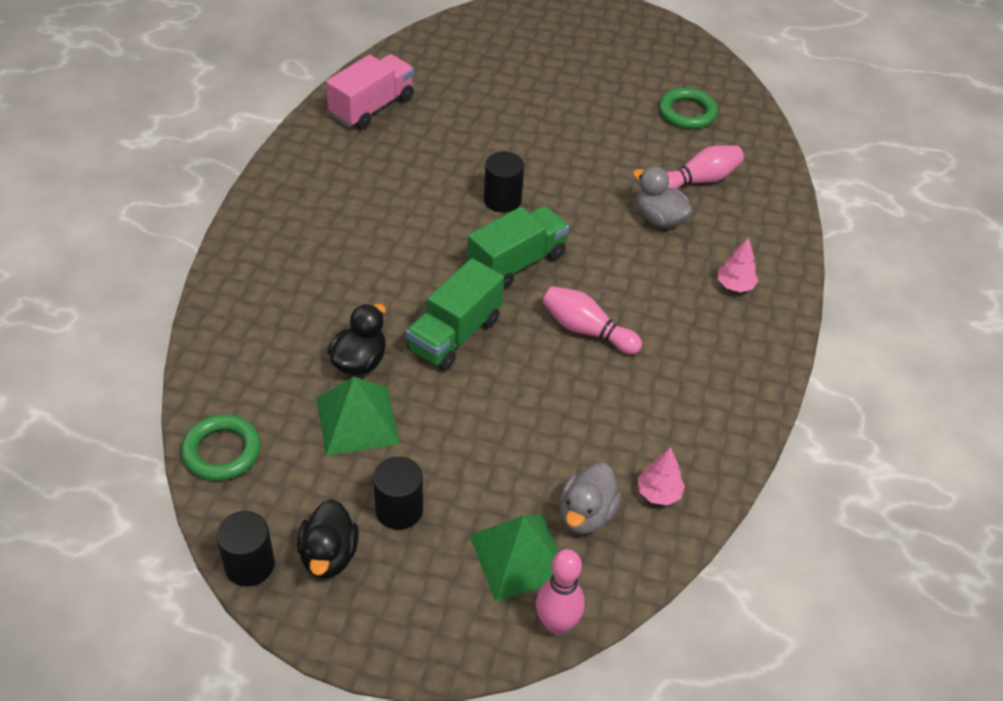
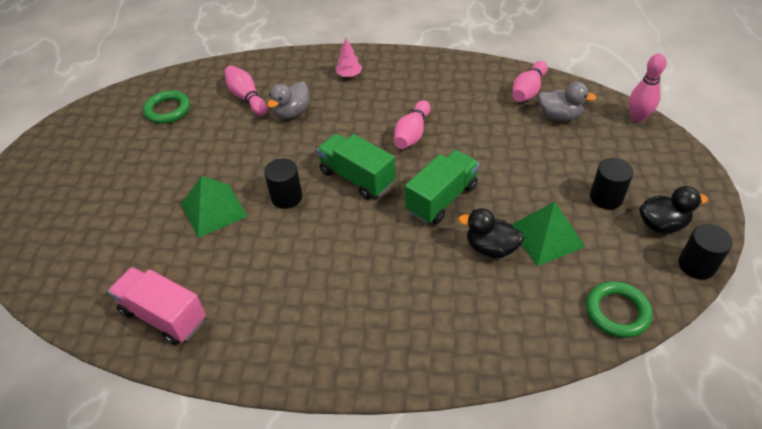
camera: 95 degrees left, 0 degrees up
(454, 334) = (442, 199): green truck -> green truck turned 75 degrees counterclockwise
(519, 556) = (605, 138): green pyramid -> green pyramid (213, 210)
(659, 493) = (528, 90): pink tree -> pink bowling pin

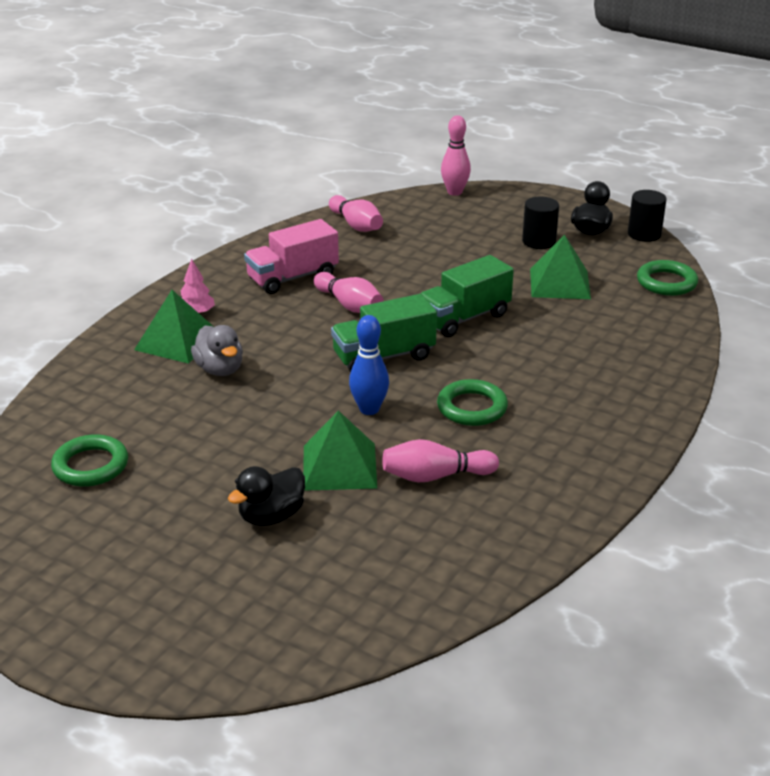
camera: 65 degrees left, 15 degrees down
(164, 316) = (484, 538): pink truck -> pink truck (293, 278)
(247, 98) = (148, 395): pink bowling pin -> pink bowling pin (435, 476)
(286, 197) = (369, 409): black cylinder -> blue bowling pin
(312, 82) = (177, 341): none -> green pyramid
(320, 250) = (472, 408): none -> green ring
(442, 199) = (464, 318): green truck -> green truck turned 105 degrees counterclockwise
(491, 248) = (551, 313): black duck -> black duck (271, 516)
(559, 116) = (411, 224): grey duck -> none

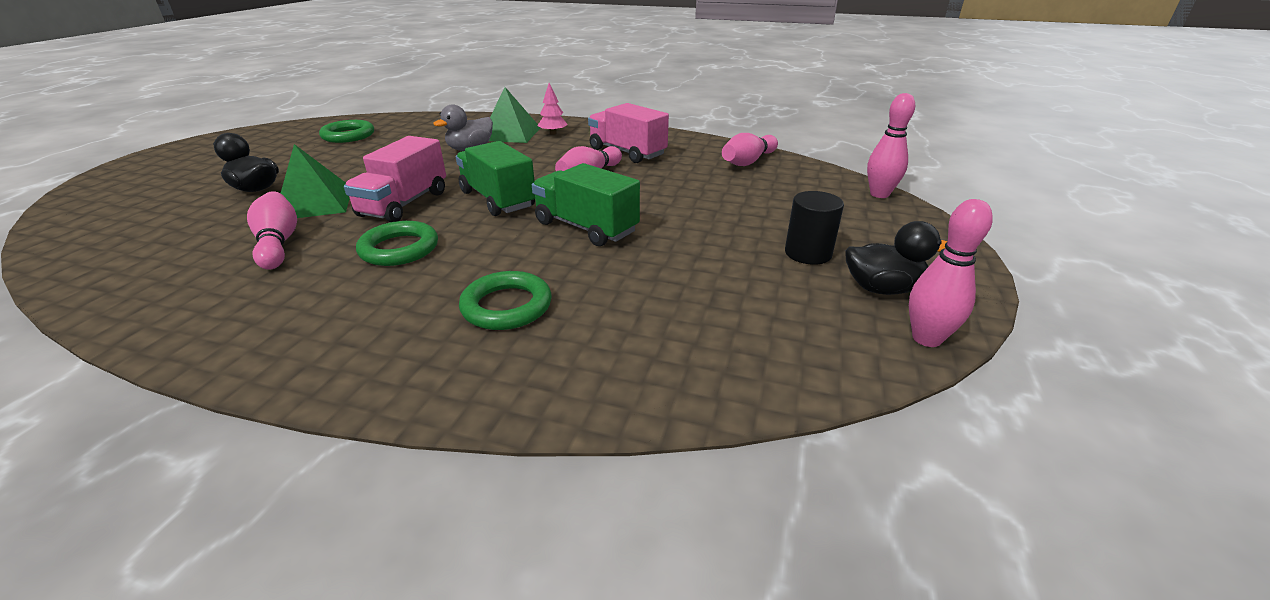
camera: 75 degrees right, 0 degrees up
(369, 409) = (404, 204): blue bowling pin -> pink truck
(559, 283) = (703, 277): green pyramid -> none
(644, 234) = (926, 338): black cylinder -> pink bowling pin
(666, 282) = (773, 372): green ring -> green ring (506, 306)

